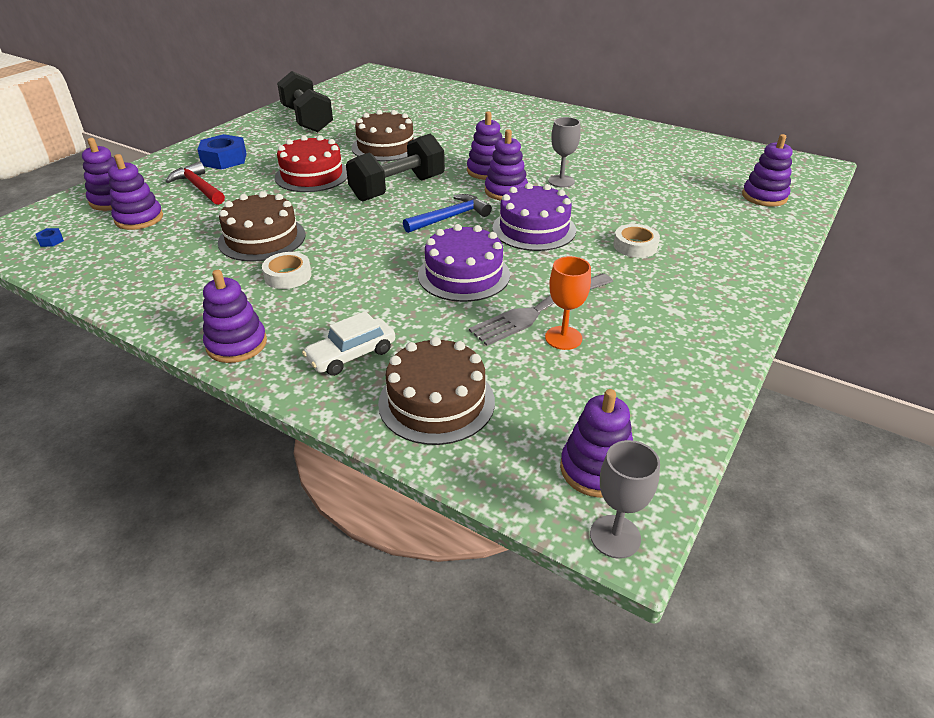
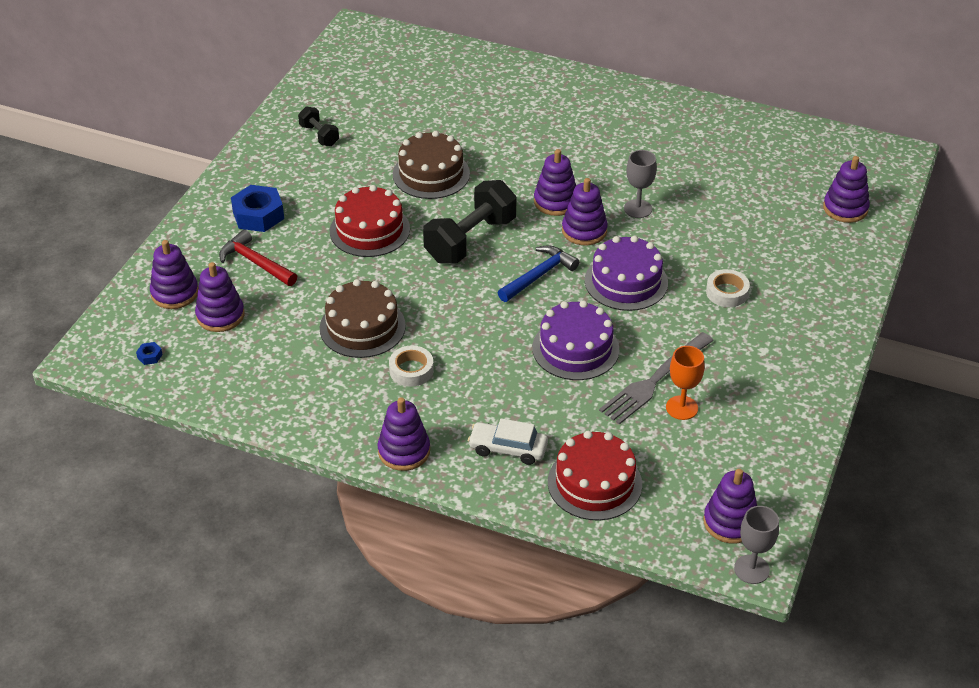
camera: 10 degrees left, 5 degrees up
(307, 120) = (319, 135): black dumbbell -> black dumbbell, size x0.51
(351, 355) = (508, 449): white car -> white car turned 60 degrees clockwise
(436, 402) = (594, 483): brown cake -> red cake

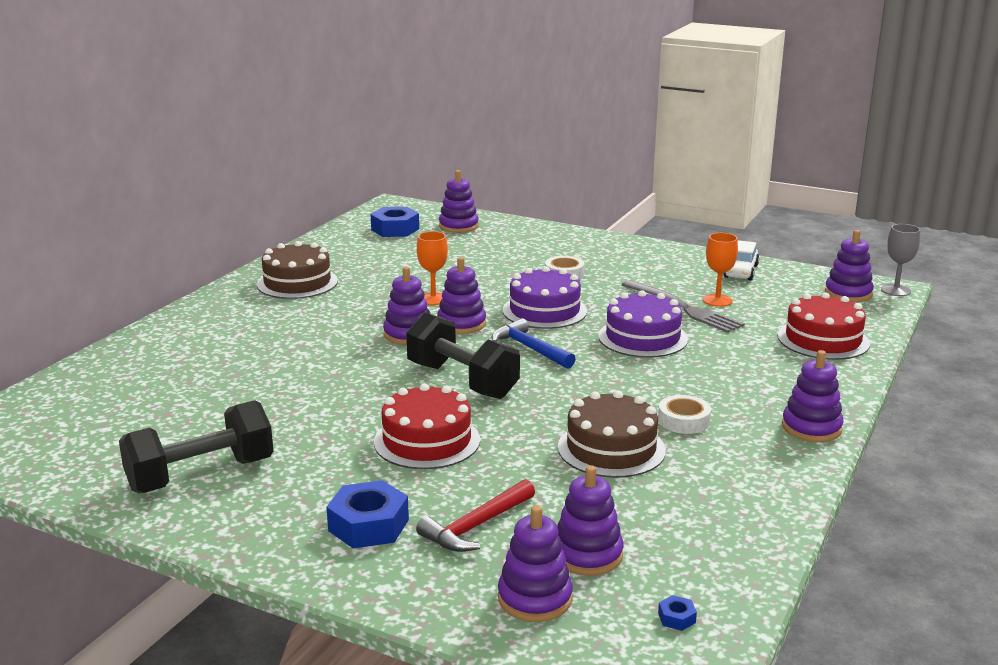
camera: 85 degrees left, 20 degrees down
(319, 135) = (201, 475): black dumbbell -> black dumbbell, size x1.96
(431, 174) = (328, 399): brown cake -> brown cake (297, 283)
(508, 449) = (791, 375): white car -> white car (740, 271)
(638, 209) = (433, 299): grey goblet -> orange goblet
(818, 165) = (395, 229): none -> blue nut

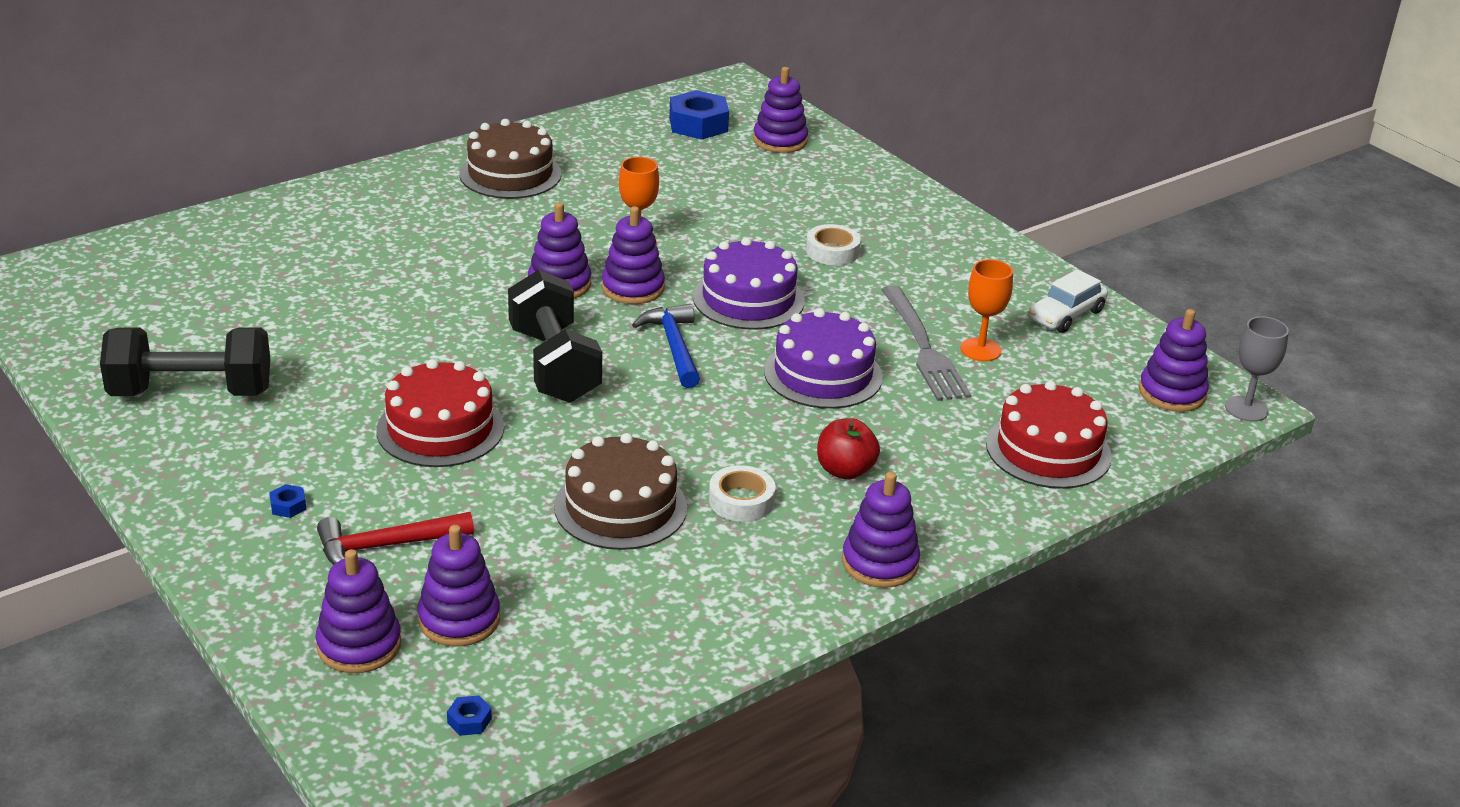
camera: 25 degrees right, 10 degrees up
(368, 525) = (288, 506): blue nut -> blue nut, size x0.42
(724, 384) = (845, 470): none -> red apple

